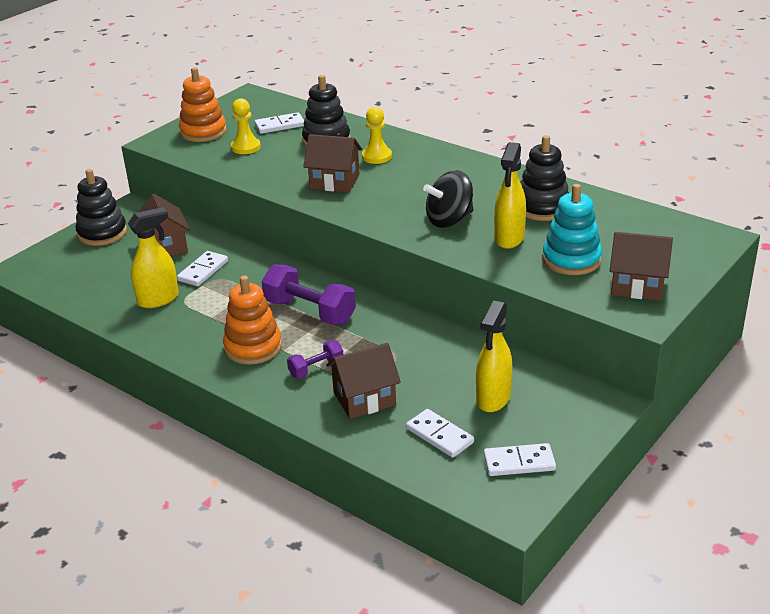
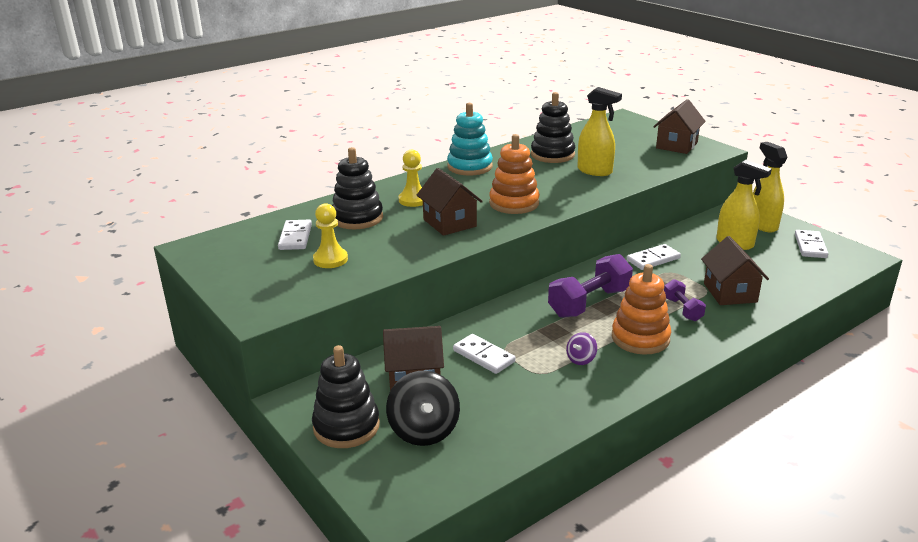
camera: 75 degrees left, 5 degrees down
(158, 299) = (529, 390): yellow spray bottle -> yellow spray bottle (762, 225)
(203, 132) = (263, 281): orange stacking toy -> orange stacking toy (514, 203)
(209, 318) = (581, 359): none -> purple spinning top
(334, 182) = (449, 223): brown house -> brown house turned 60 degrees counterclockwise
(439, 435) = (779, 269): white domino -> white domino (653, 259)
(449, 220) = (553, 186): black spinning top -> black spinning top (424, 430)
(571, 260) = (635, 157): turquoise stacking toy -> turquoise stacking toy (470, 167)

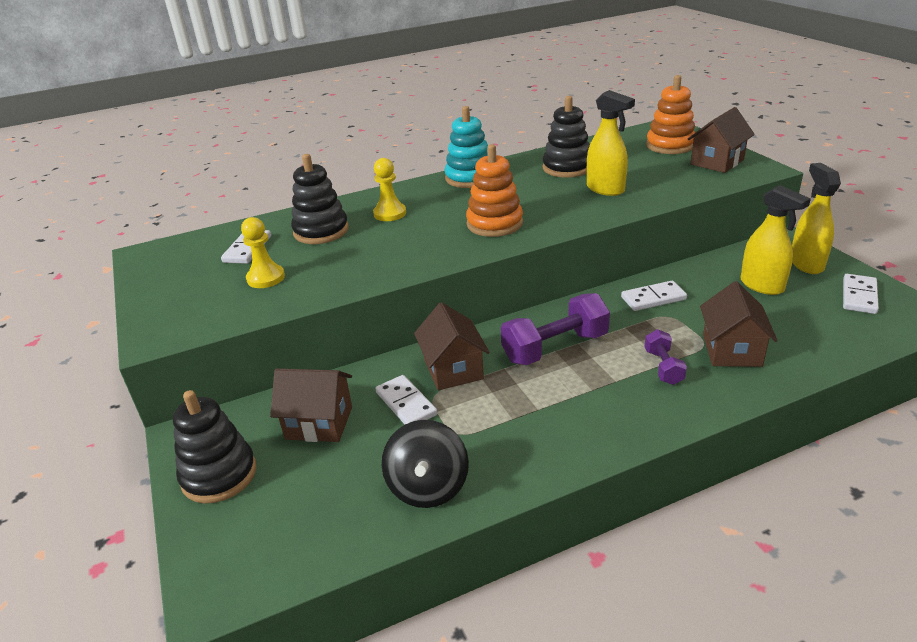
camera: 15 degrees right, 5 degrees up
(424, 430) = (296, 492): black spinning top -> black spinning top (428, 487)
(449, 223) = (412, 243): brown house -> brown house (453, 369)
(581, 359) = (514, 421): purple spinning top -> none
(640, 338) = (596, 400): orange stacking toy -> orange stacking toy (670, 145)

